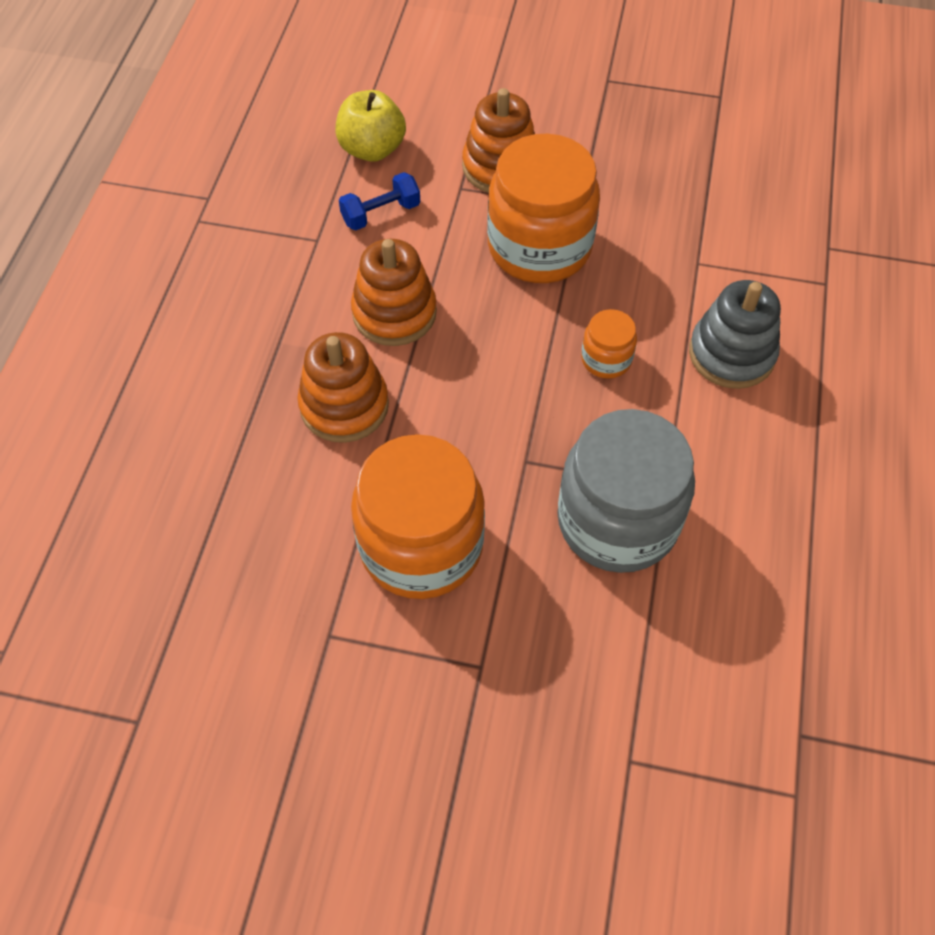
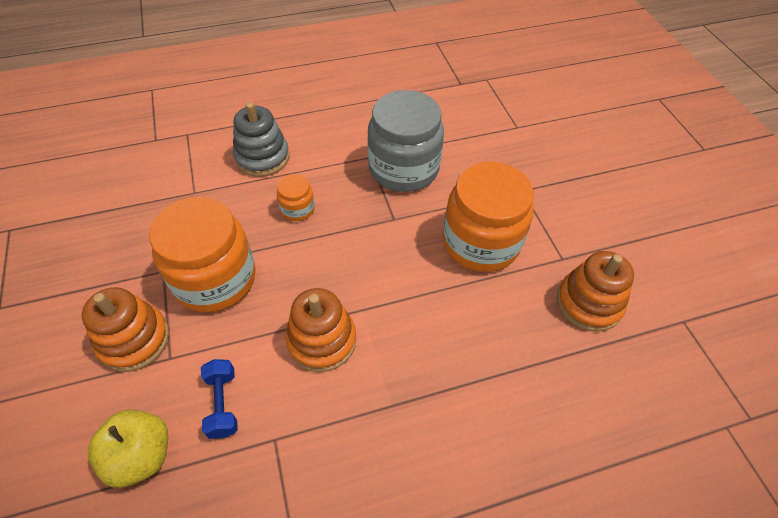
camera: 120 degrees left, 5 degrees down
(344, 405) = (417, 330): orange stacking toy -> orange stacking toy (588, 303)
(381, 213) = (223, 404): blue dumbbell -> blue dumbbell turned 45 degrees clockwise

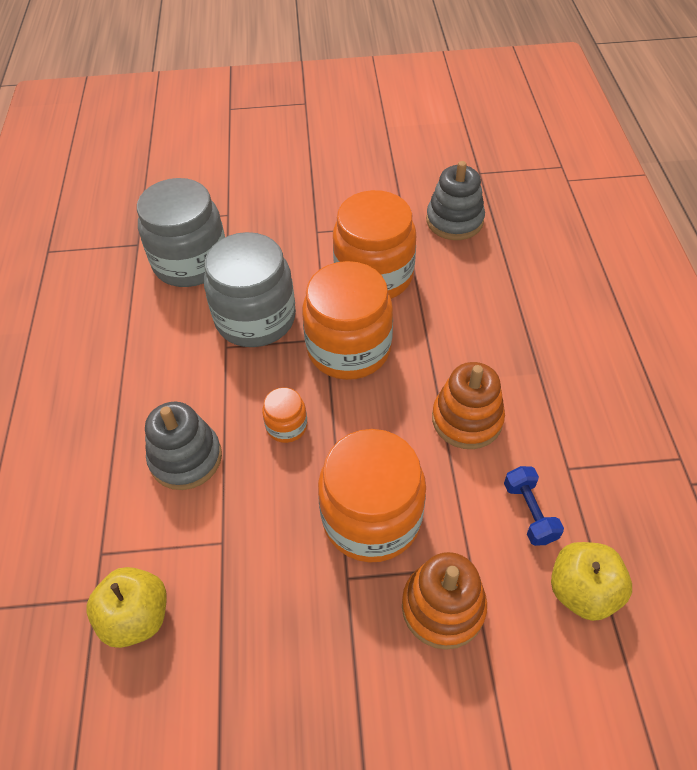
camera: 75 degrees left, 0 degrees up
(141, 162) = (137, 616): none -> yellow apple
(223, 404) = (529, 512): blue dumbbell -> blue dumbbell turned 75 degrees clockwise
(386, 237) = (349, 348): none -> orange jar
(452, 117) = (190, 262): none -> grey jar
(588, 303) = (454, 221): orange stacking toy -> grey stacking toy

